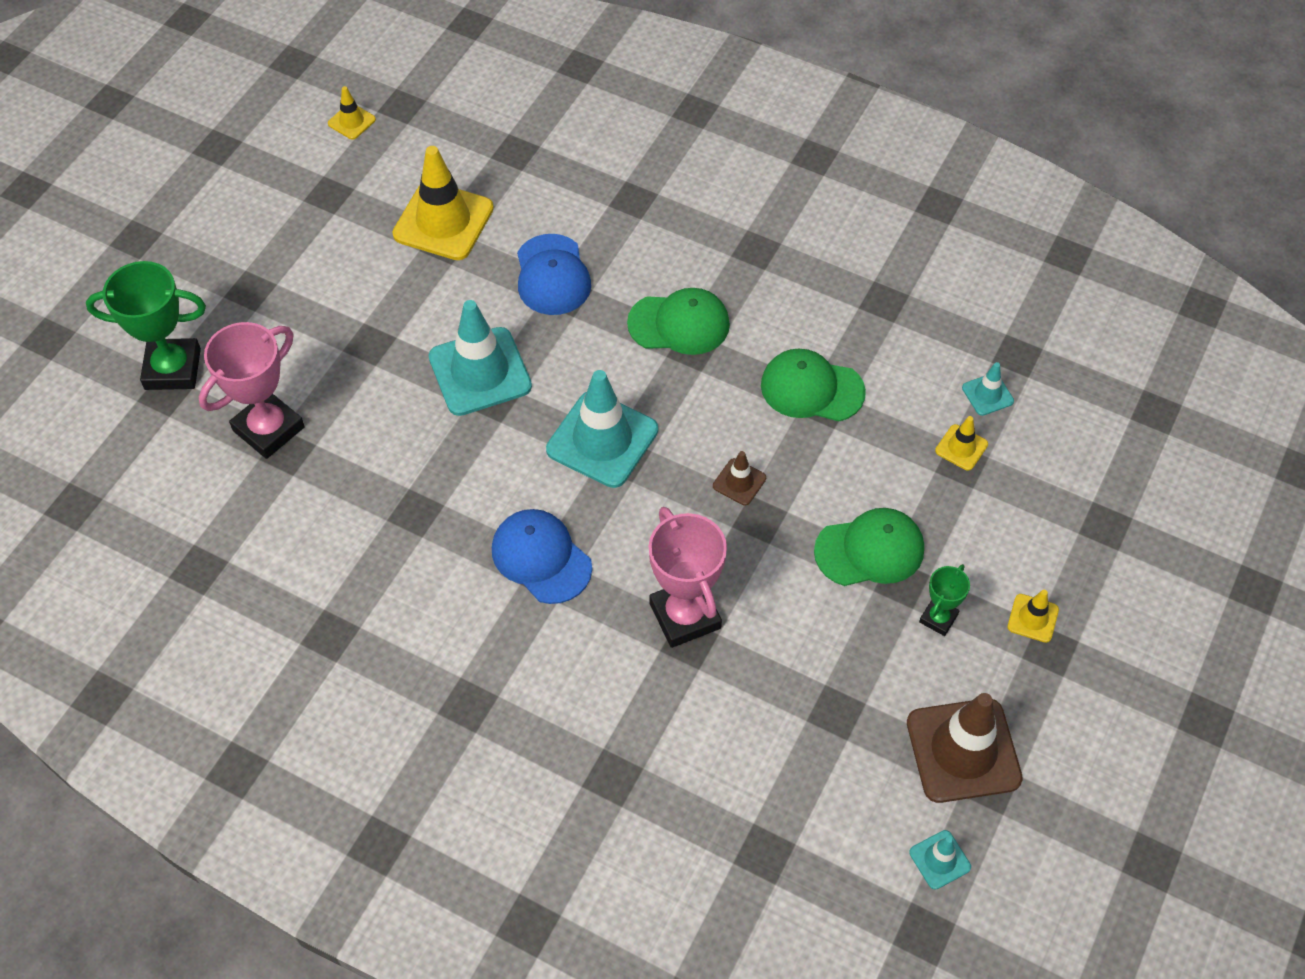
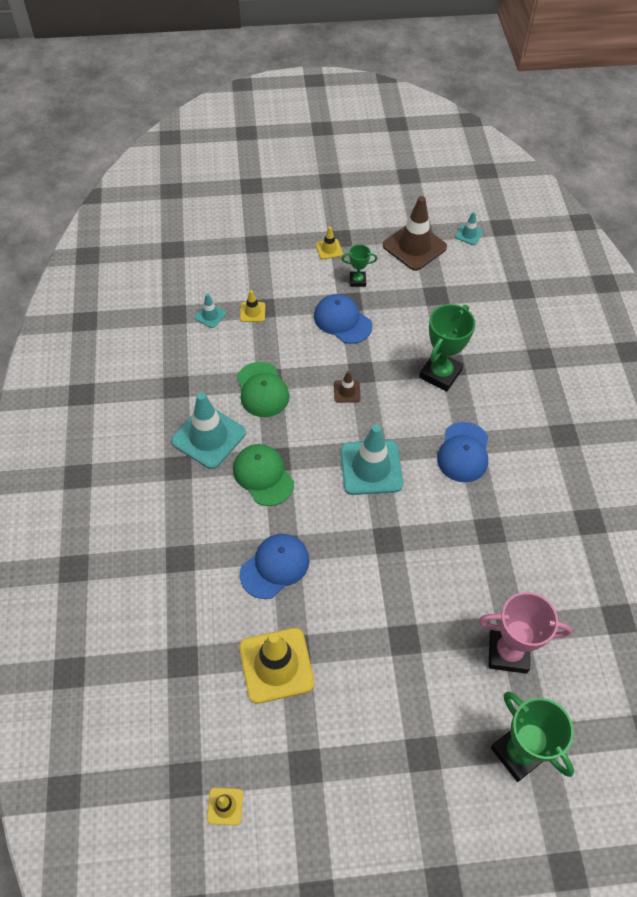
camera: 125 degrees left, 0 degrees up
(480, 372) = (375, 560): turquoise traffic cone -> turquoise traffic cone (208, 437)
(685, 616) = (440, 374): pink trophy -> green trophy
(870, 550) = (342, 321): green cap -> blue cap

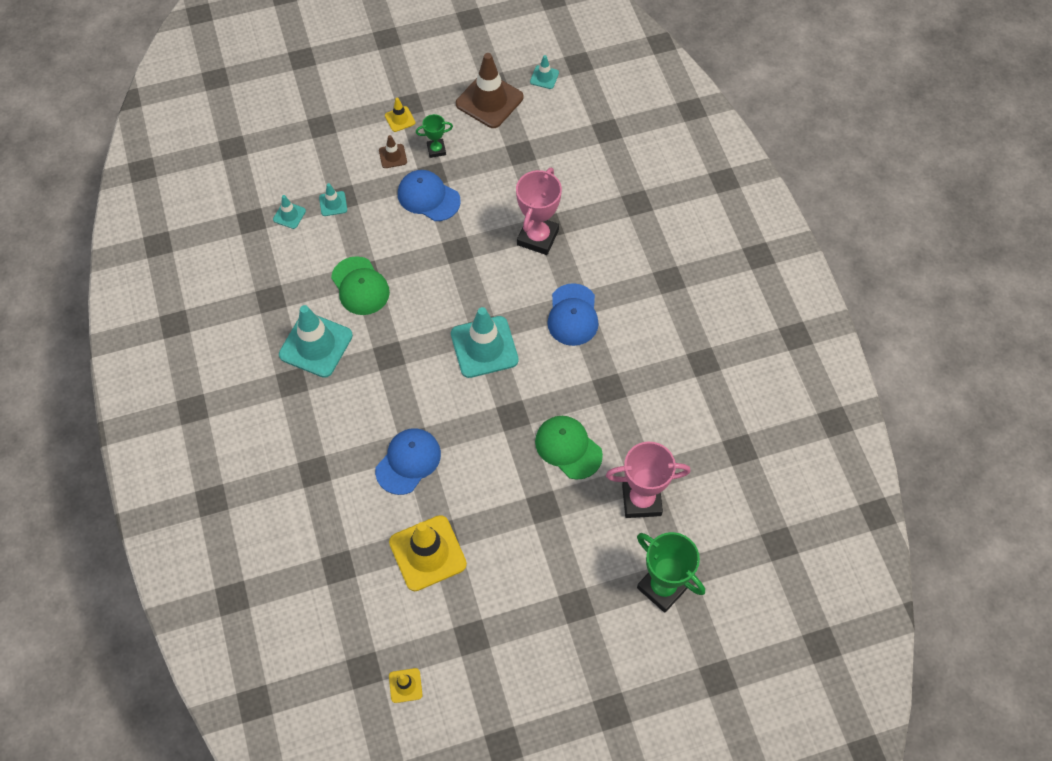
camera: 10 degrees left, 5 degrees up
(252, 312) = (333, 204): yellow traffic cone -> turquoise traffic cone
(263, 475) = (379, 374): green cap -> green cap (568, 448)
(347, 391) = (446, 273): brown traffic cone -> brown traffic cone (393, 156)
(440, 374) = (538, 237): green trophy -> pink trophy

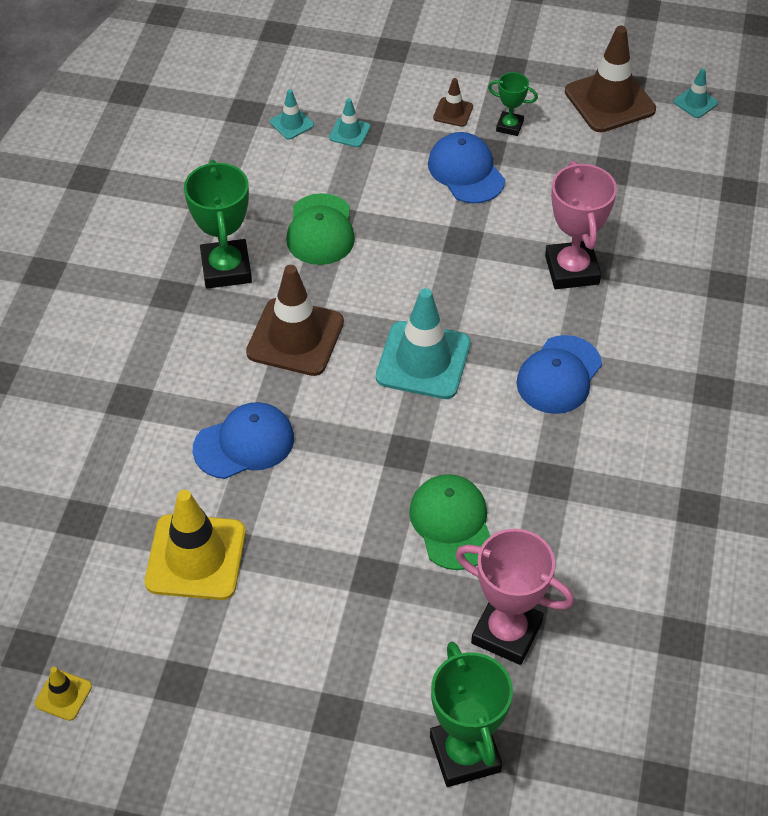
camera: 30 degrees right, 10 degrees down
(316, 345) = (226, 269): turquoise traffic cone -> green trophy
(393, 372) = (295, 337): none -> brown traffic cone
(400, 119) = (488, 78): yellow traffic cone -> none
(538, 237) = (572, 270): pink trophy -> pink trophy turned 60 degrees counterclockwise

